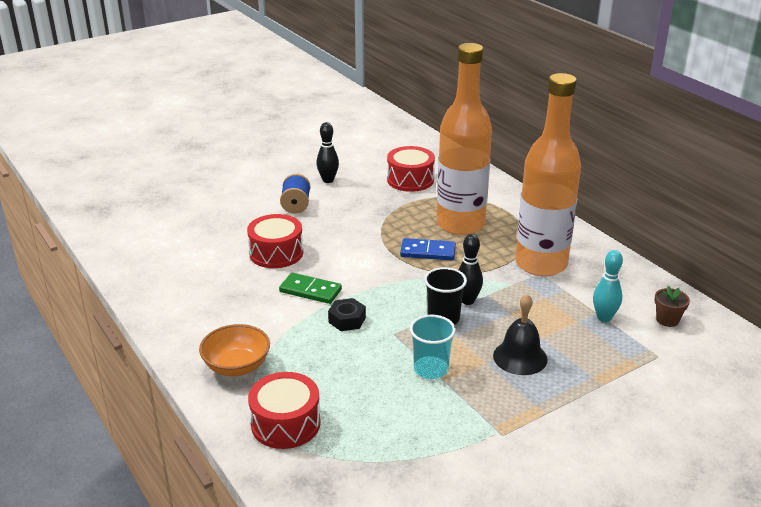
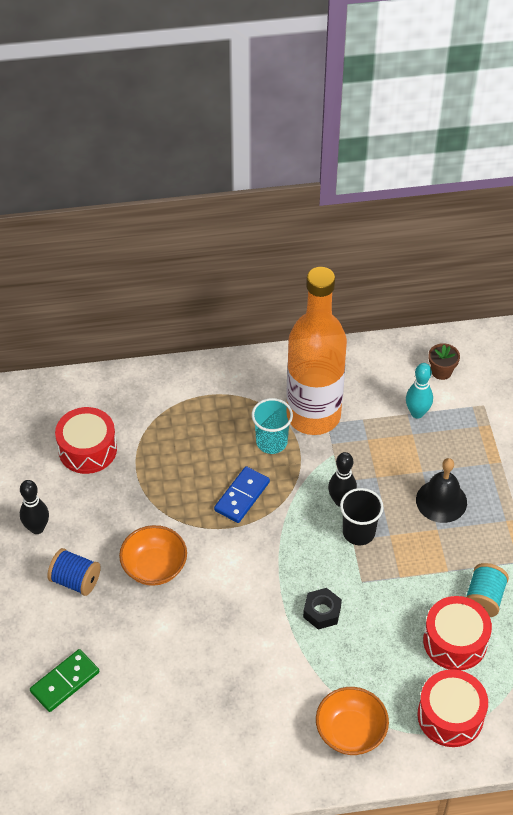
camera: 65 degrees left, 20 degrees up
(276, 253) = (167, 633): red drum -> red drum (455, 641)
(310, 291) = (256, 626): green domino -> green domino (65, 682)
(331, 232) = (154, 567): none -> orange bowl
(431, 369) = (427, 574): turquoise cup -> turquoise cup (271, 442)
(431, 413) = (484, 598): none -> turquoise spool
(460, 224) = (206, 446): orange bottle -> none

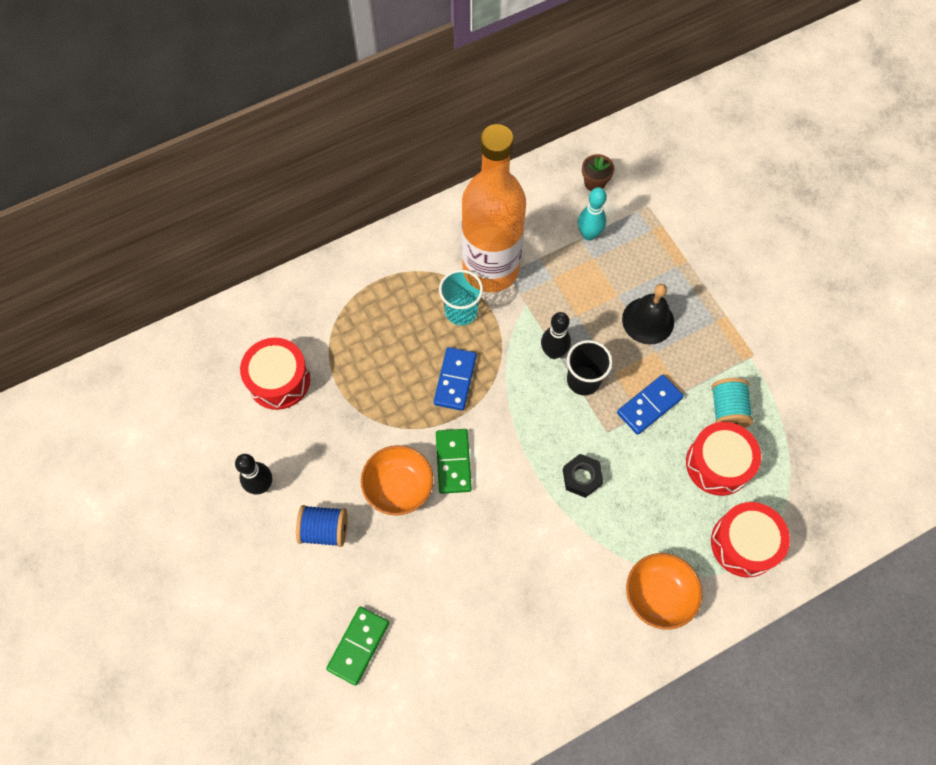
camera: 20 degrees left, 15 degrees up
(211, 562) = (453, 462): none -> green domino
(411, 572) = (649, 405): none -> blue domino

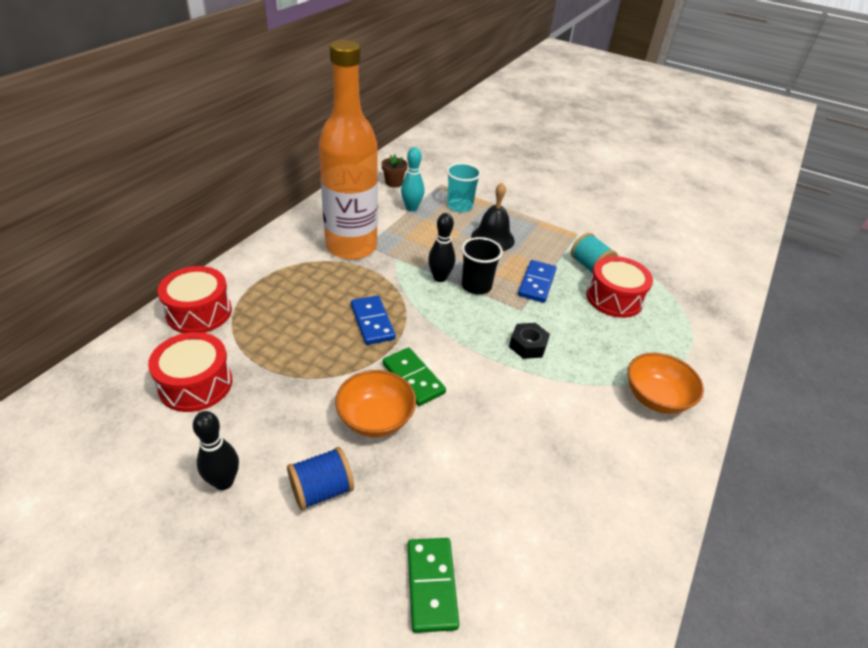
camera: 35 degrees left, 25 degrees down
(461, 311) = (345, 278): turquoise cup -> turquoise cup (460, 206)
(744, 543) = (678, 337): red drum -> red drum (199, 312)

